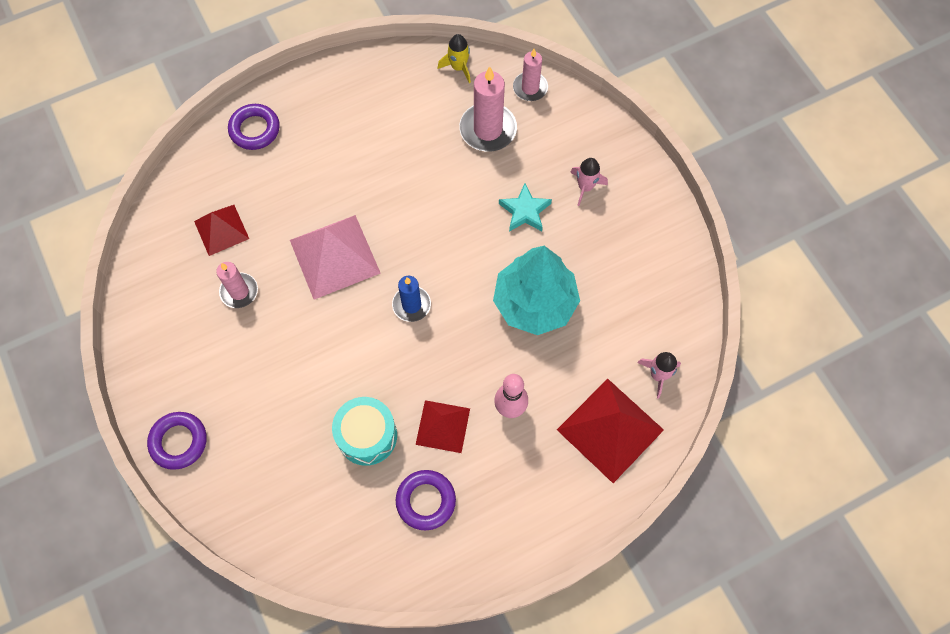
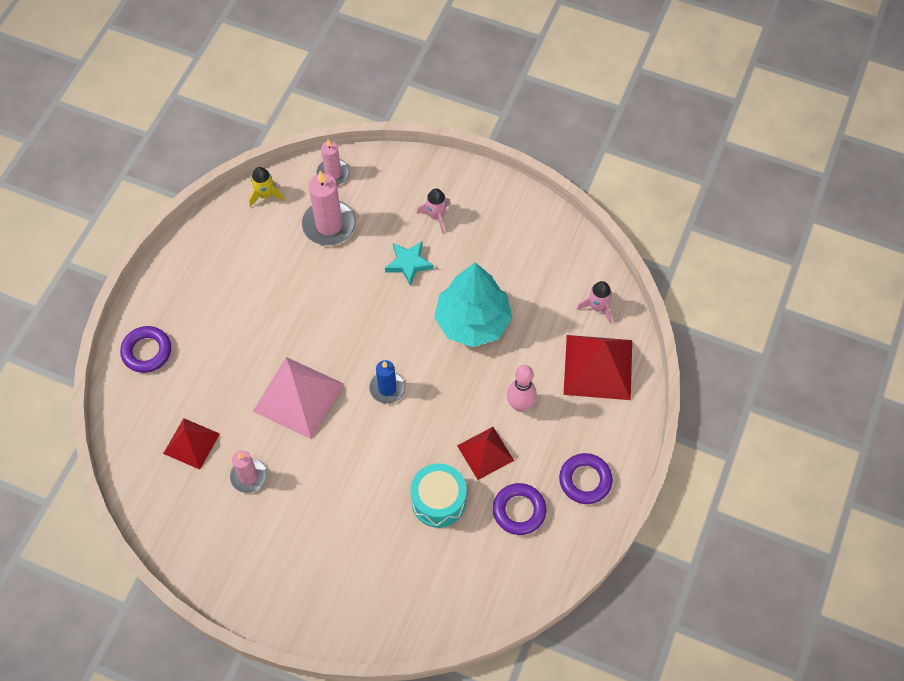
camera: 40 degrees left, 5 degrees down
(179, 442) = (304, 615): purple ring -> purple ring (585, 480)

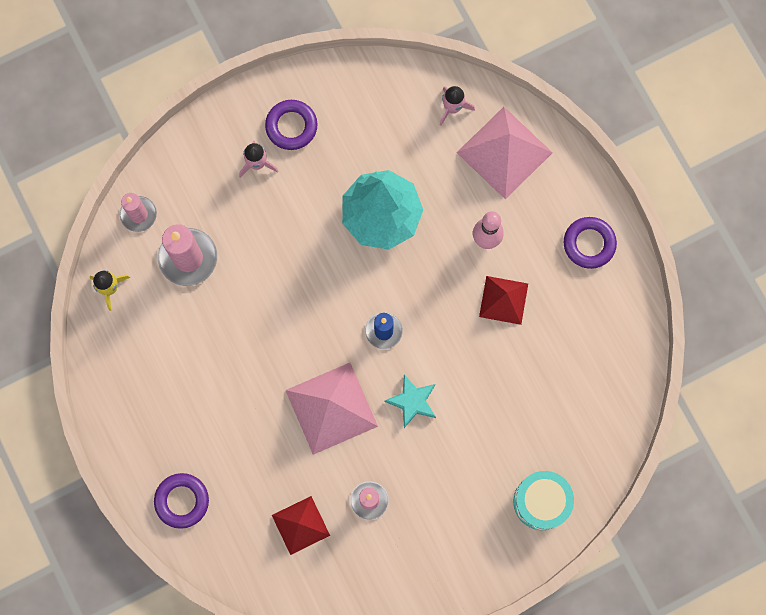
camera: 50 degrees left, 15 degrees up
(408, 264) = (283, 223): turquoise star -> turquoise star (412, 401)
(438, 501) = (513, 368): turquoise drum -> turquoise drum (541, 501)
(519, 510) = (572, 314): purple ring -> purple ring (291, 126)
(598, 367) = (504, 152): red pyramid -> pink pyramid

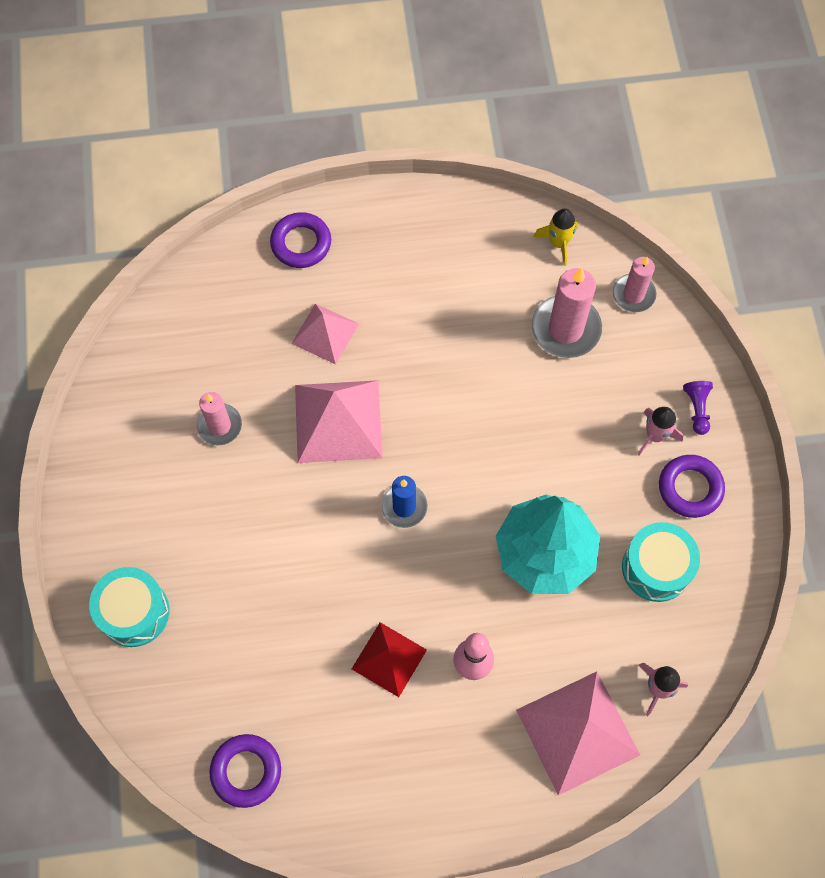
camera: 110 degrees right, 10 degrees down
(223, 139) = (697, 409): none -> purple pawn
(259, 448) = (325, 333): none -> pink pyramid
(300, 525) = (225, 348): red pyramid -> none
(363, 133) = (656, 568): none -> turquoise drum
(412, 401) = (309, 510): turquoise star -> none
(589, 244) = (421, 795): purple ring -> purple ring (246, 771)

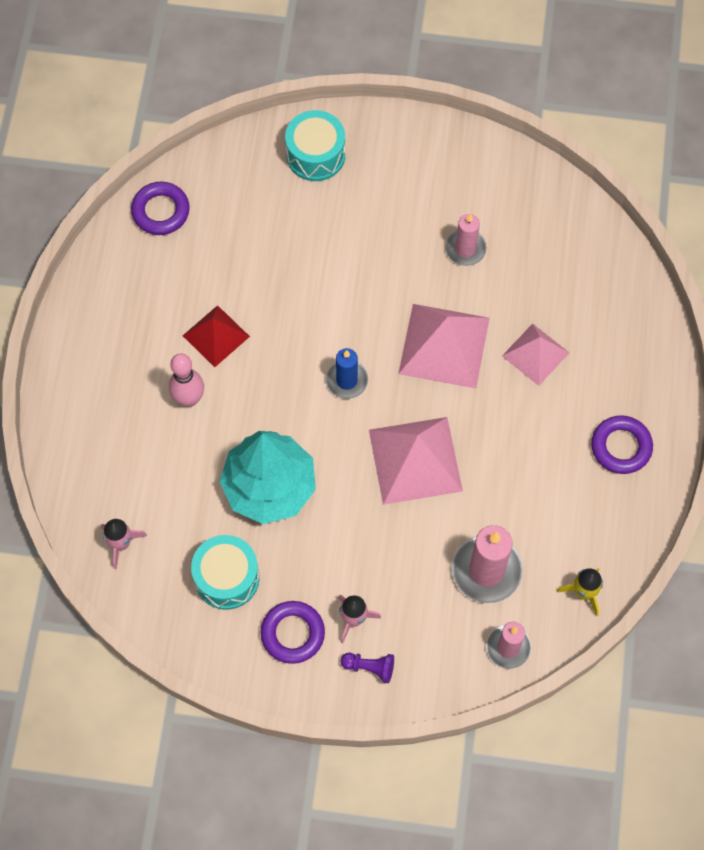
camera: 105 degrees right, 0 degrees up
(301, 243) = (637, 354): purple ring -> purple ring (621, 447)
(578, 732) = (107, 467): pink pyramid -> pink pyramid (415, 460)

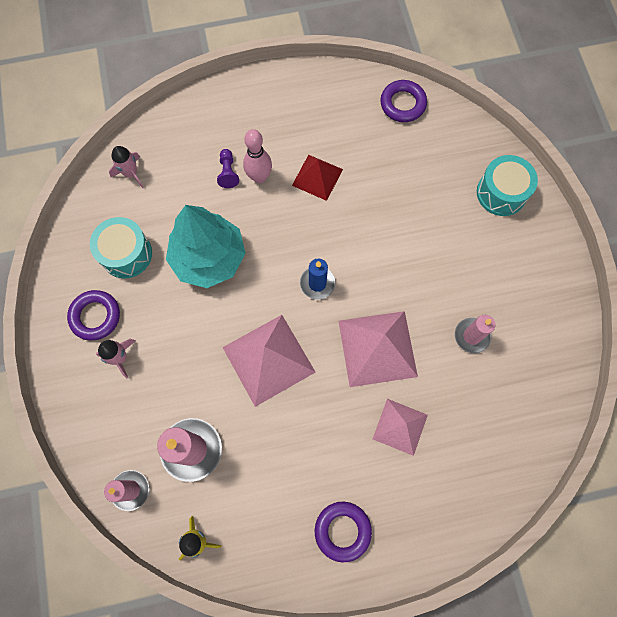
camera: 70 degrees right, 5 degrees up
(370, 667) = (83, 384): purple pawn -> purple pawn (228, 172)

